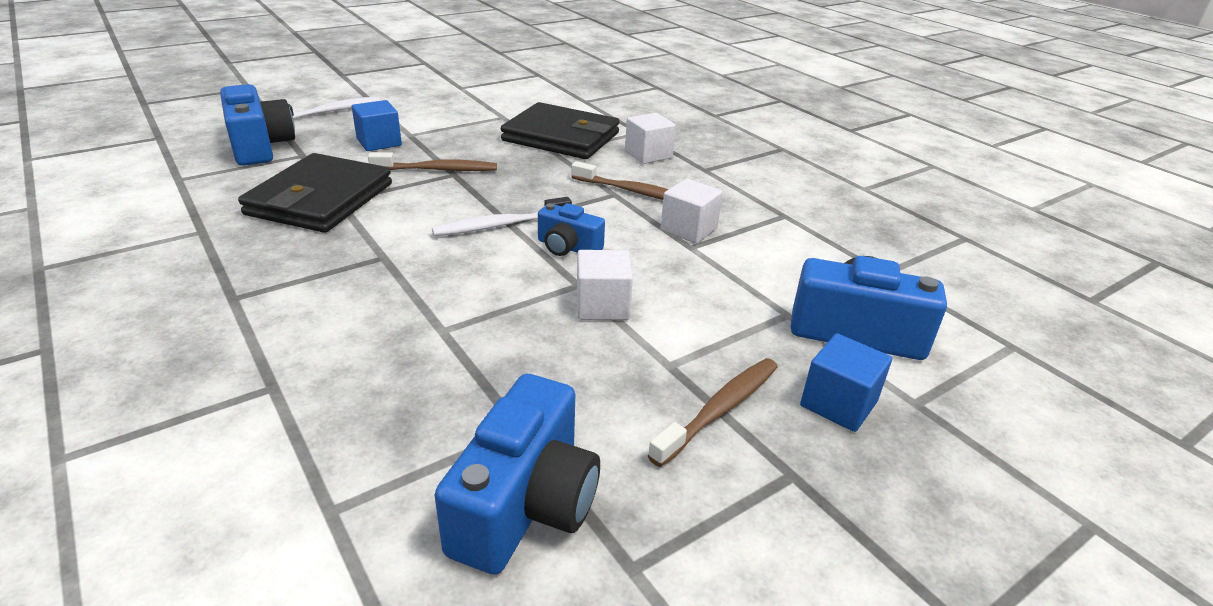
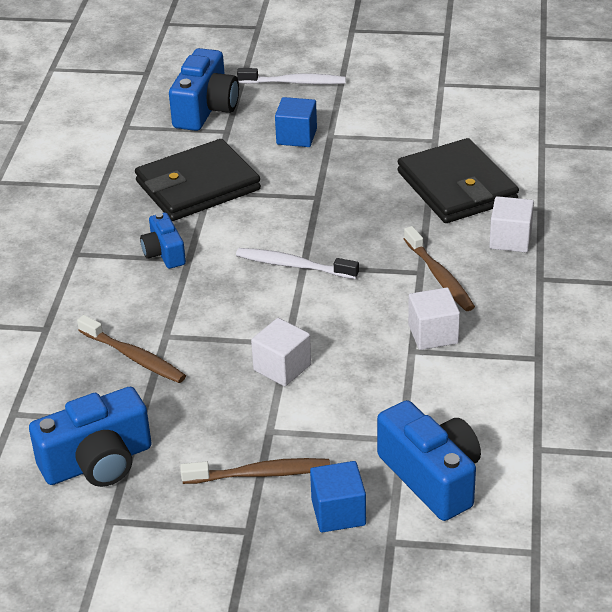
camera: 45 degrees right, 5 degrees up
(437, 170) = (309, 187): brown toothbrush -> brown toothbrush (133, 356)
(568, 247) = (318, 308): blue camera -> blue camera (164, 253)

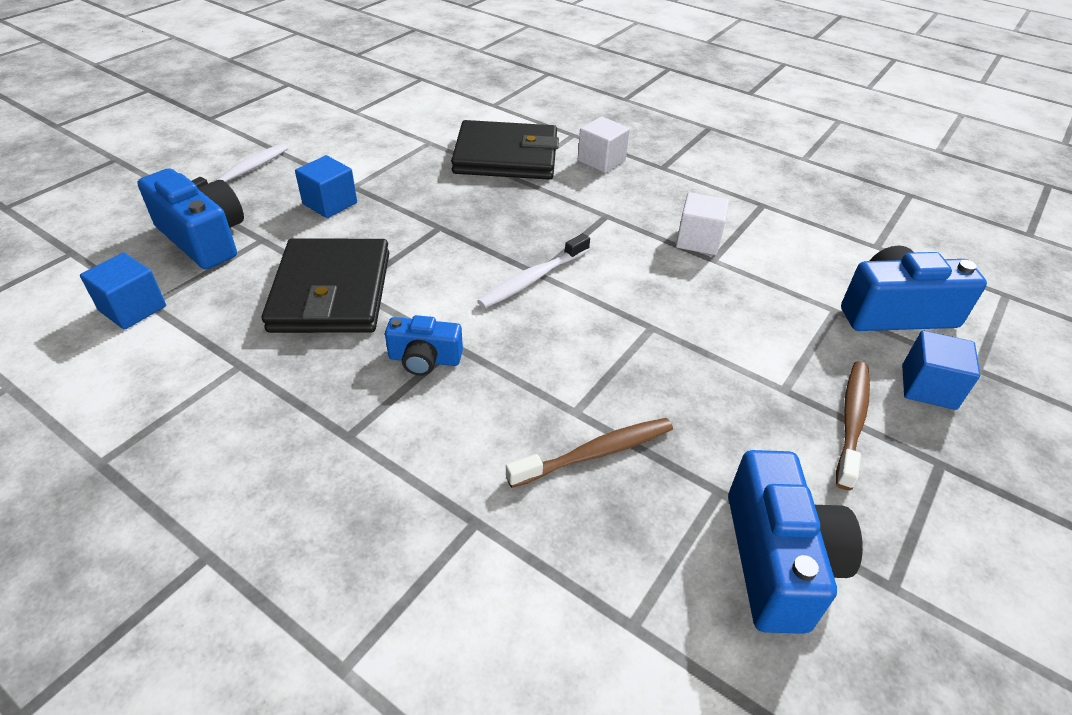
camera: 65 degrees left, 5 degrees up
(116, 123) = (133, 308): none -> blue cube
(282, 367) = (689, 344): white cube -> none
(439, 276) = (620, 208): brown toothbrush -> none

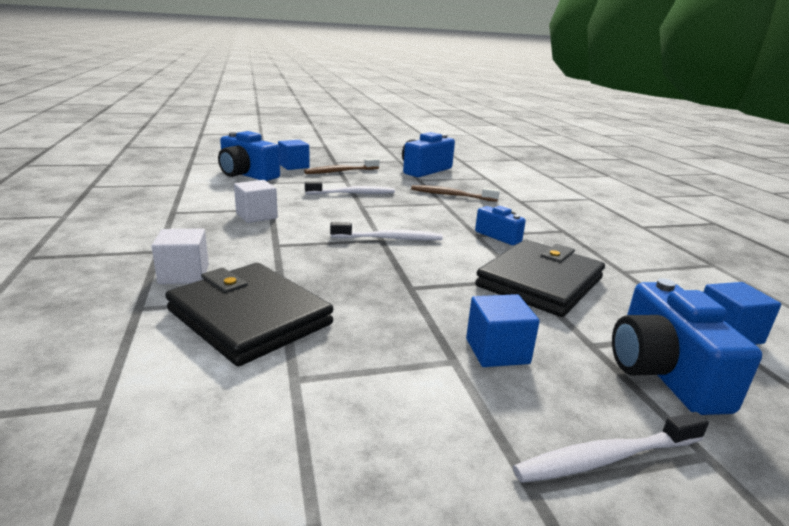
camera: 140 degrees left, 20 degrees down
(711, 352) = (352, 193): none -> white toothbrush

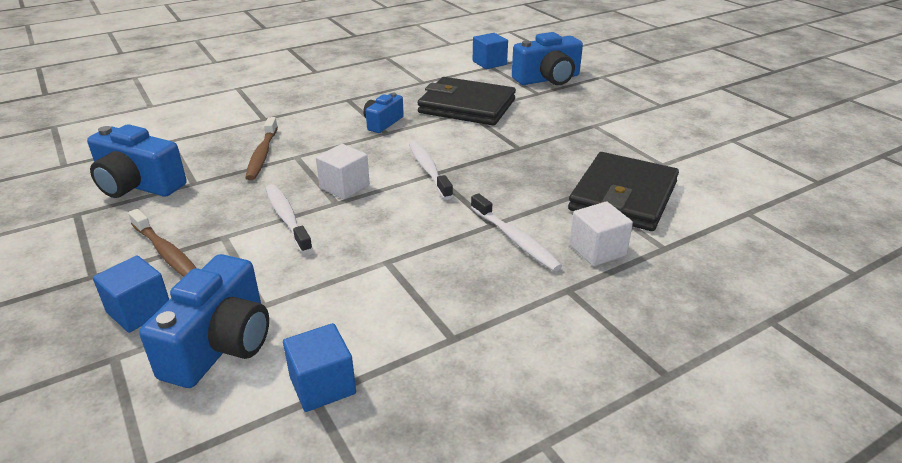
camera: 105 degrees left, 10 degrees up
(256, 216) = (420, 263): white cube -> white cube (344, 186)
(497, 351) = (572, 115): blue cube -> blue cube (322, 385)
(607, 458) = (626, 92): white toothbrush -> white toothbrush (515, 239)

